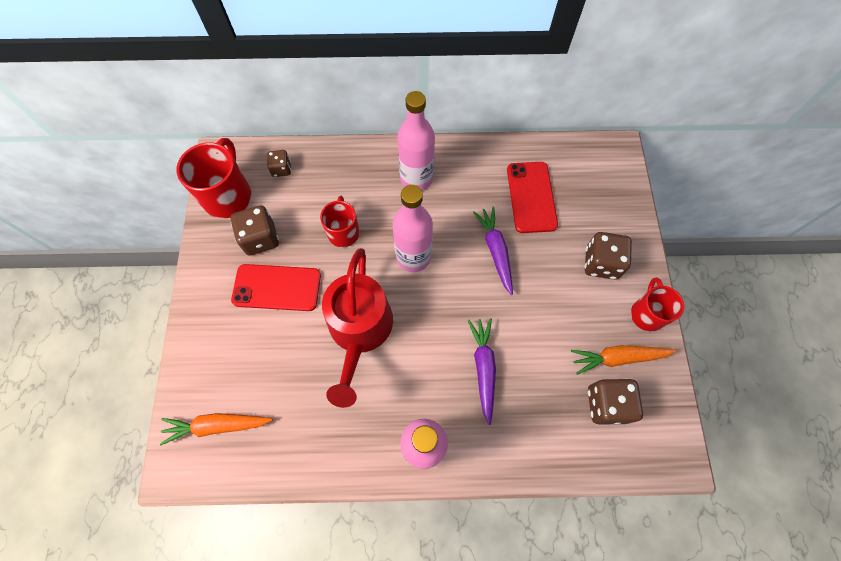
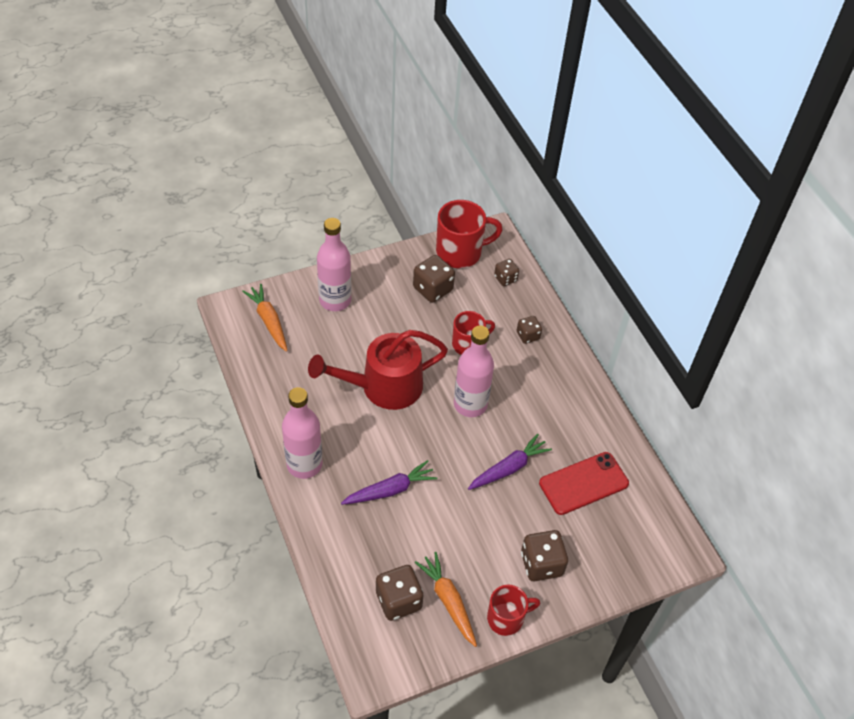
camera: 65 degrees right, 15 degrees down
(277, 288) = (395, 316): red phone -> none
(357, 177) = (528, 335): none -> brown dice
(416, 178) = (551, 382): pink bottle -> pink bottle (335, 300)

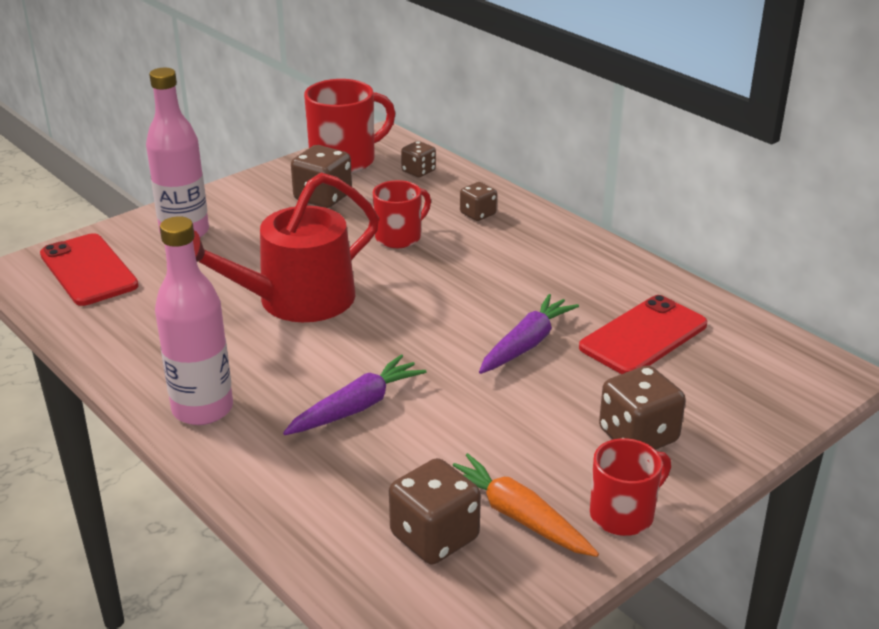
camera: 15 degrees left, 20 degrees down
(268, 321) = (88, 270): orange carrot -> red phone
(470, 404) = (433, 292): pink bottle -> none

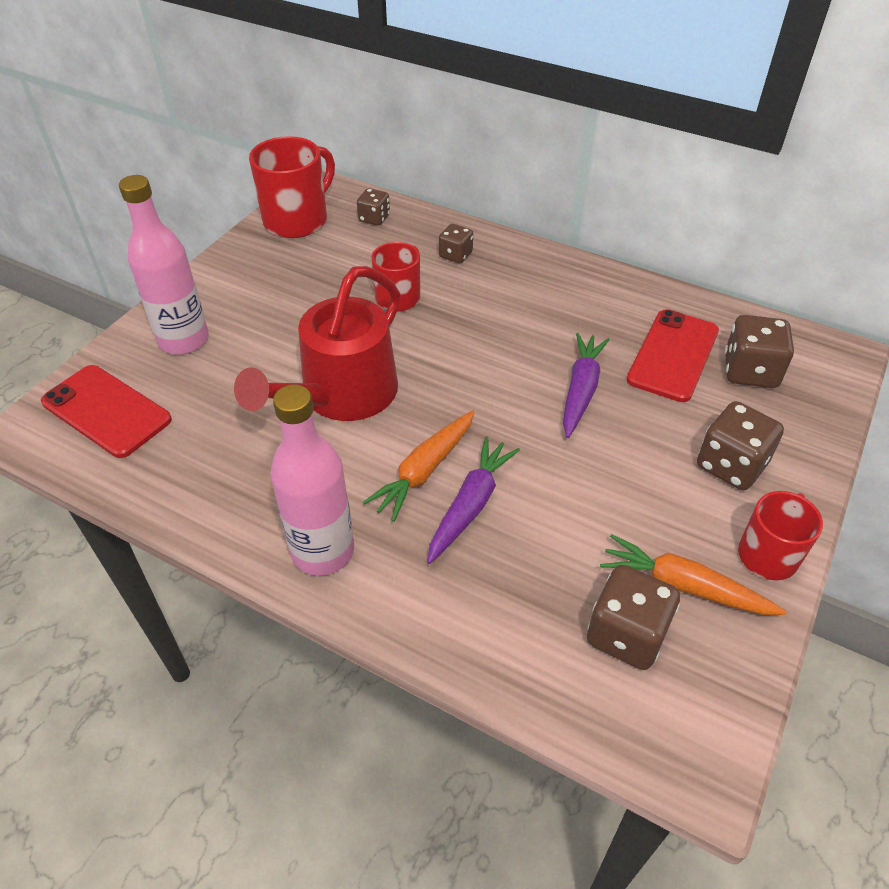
camera: 20 degrees left, 15 degrees up
(323, 197) = (300, 267): brown dice -> brown dice (750, 371)
(331, 372) = (424, 471): none -> orange carrot

